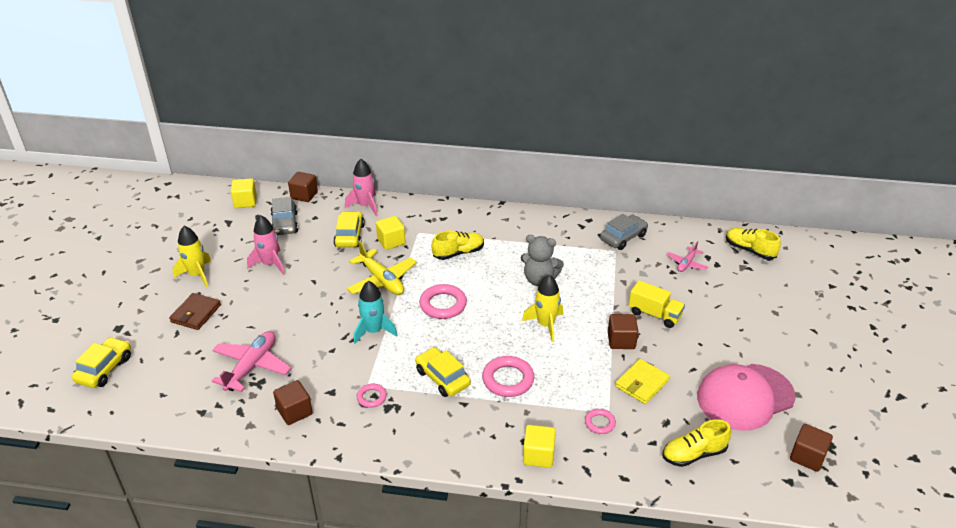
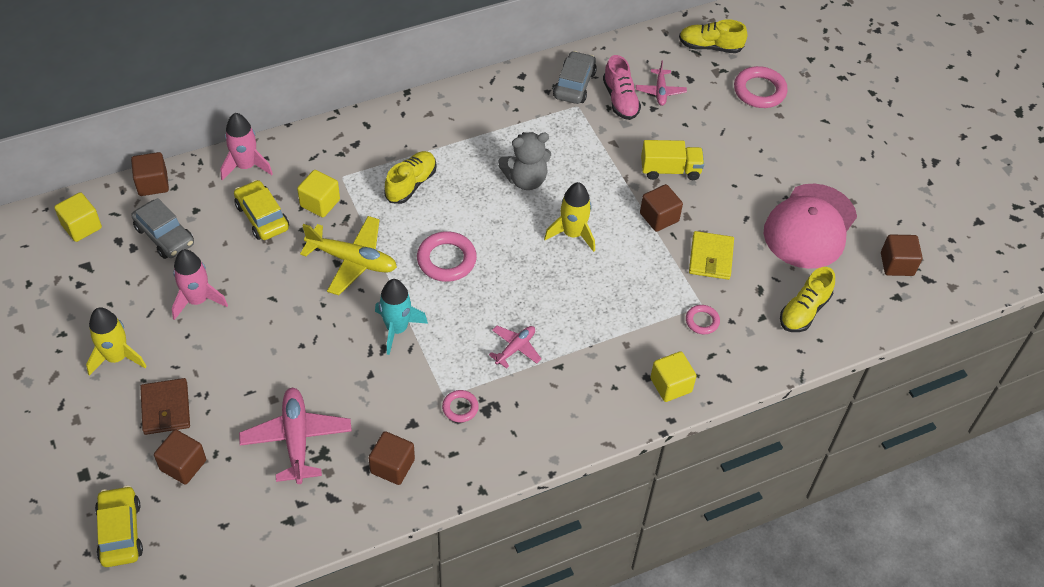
camera: 35 degrees left, 15 degrees up
(174, 349) = (183, 465): none -> brown cube
(442, 378) = (515, 348): yellow car -> pink plane
(508, 379) = (582, 317): pink ring -> pink ring (759, 91)
(650, 258) = (620, 100): none -> pink shoe

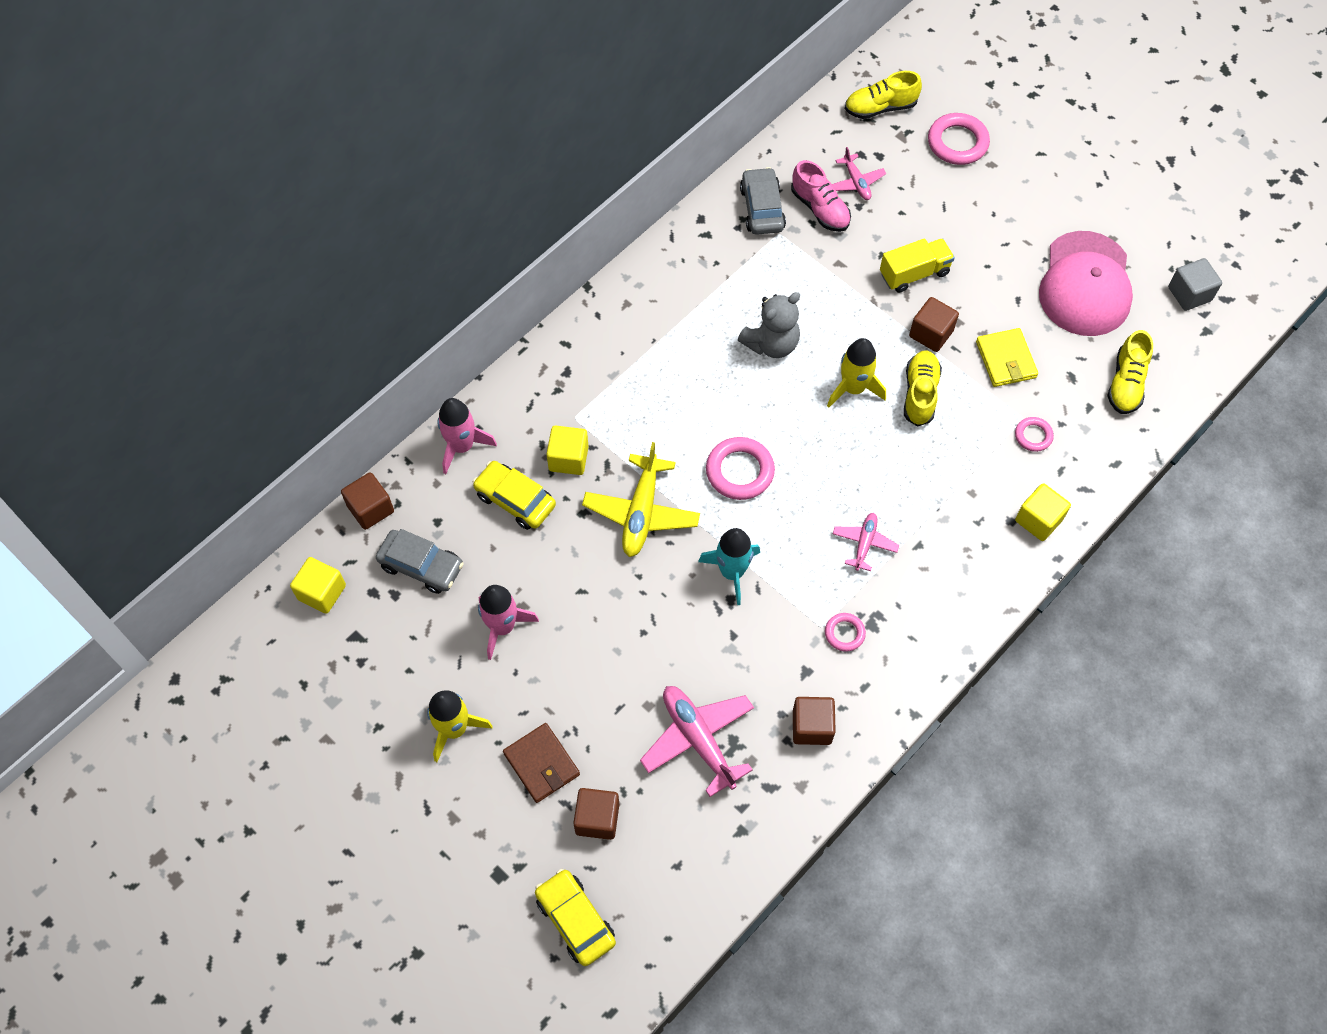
camera: 20 degrees left, 10 degrees up
(352, 260) = (641, 512): yellow plane -> yellow plane turned 105 degrees clockwise
(411, 184) = (653, 397): yellow shoe -> yellow shoe (920, 394)
(897, 264) = (1189, 294): brown cube -> grey cube

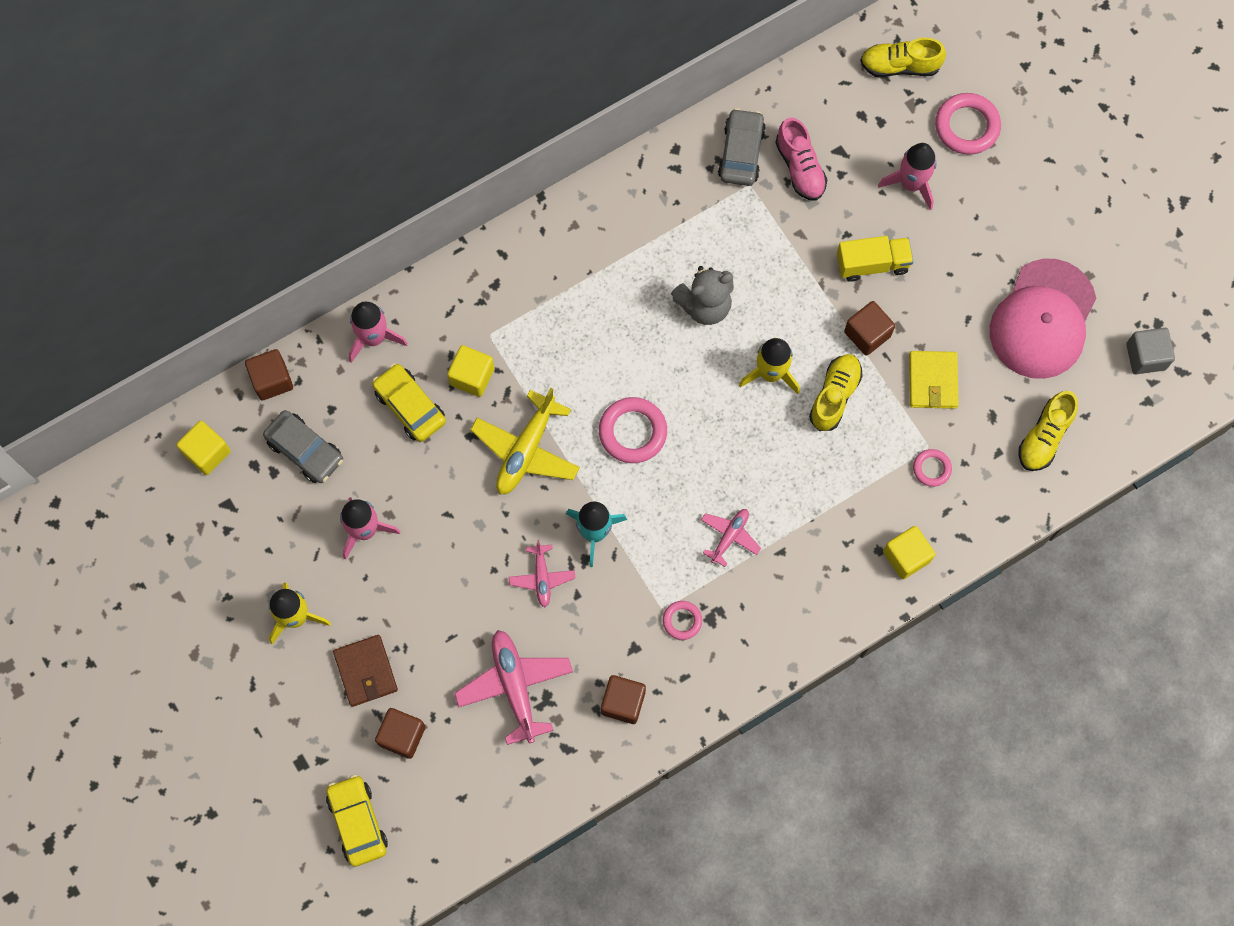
camera: 15 degrees right, 10 degrees up
(856, 182) = (847, 146): pink plane -> pink plane (542, 577)
(925, 200) = (911, 184): none -> pink rocket

